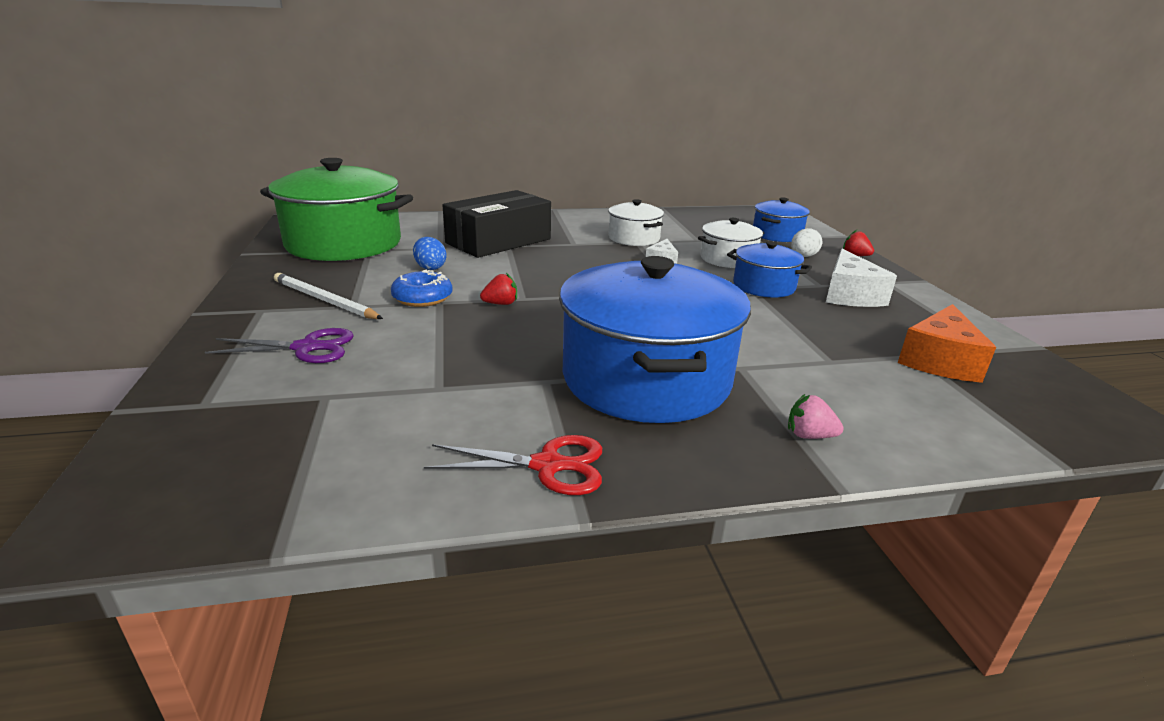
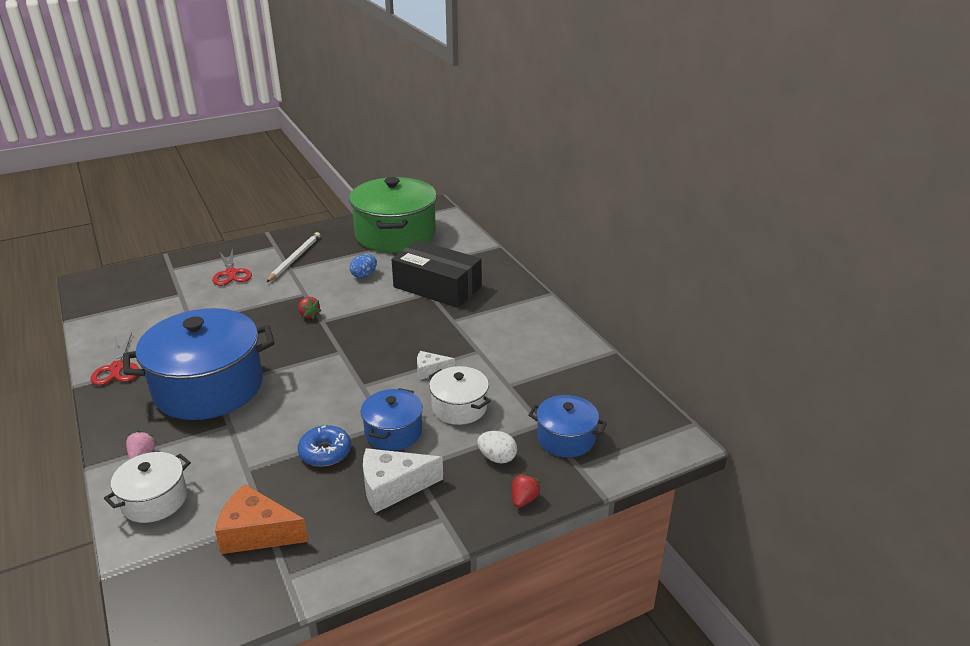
camera: 75 degrees right, 5 degrees up
(307, 348) = (231, 273): purple scissors -> red scissors
(422, 298) = (309, 286): blue donut -> blue donut (325, 452)
(634, 238) = (488, 348): white pot -> white pot (154, 500)

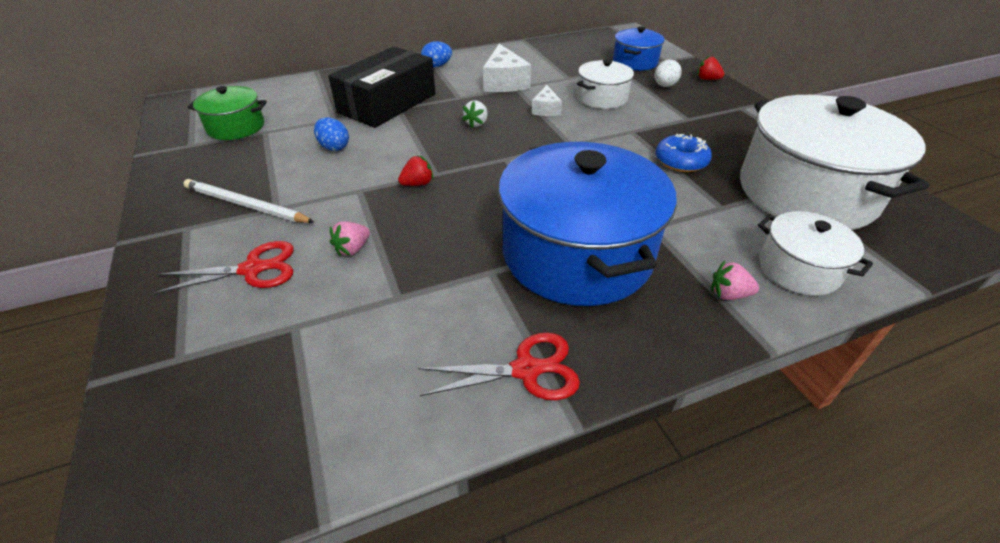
camera: 85 degrees left, 10 degrees up
(240, 301) = (352, 249): none -> pink strawberry
(257, 533) = (806, 192): orange cheese -> white pot
(393, 432) = (642, 127): blue pot -> none
(393, 487) = (715, 127): white cheese -> white cheese (504, 82)
(395, 234) = (236, 127): green pot -> green pot, size x0.50
(401, 333) = (476, 123): none -> white strawberry
(522, 302) = (437, 66): none -> blue egg

